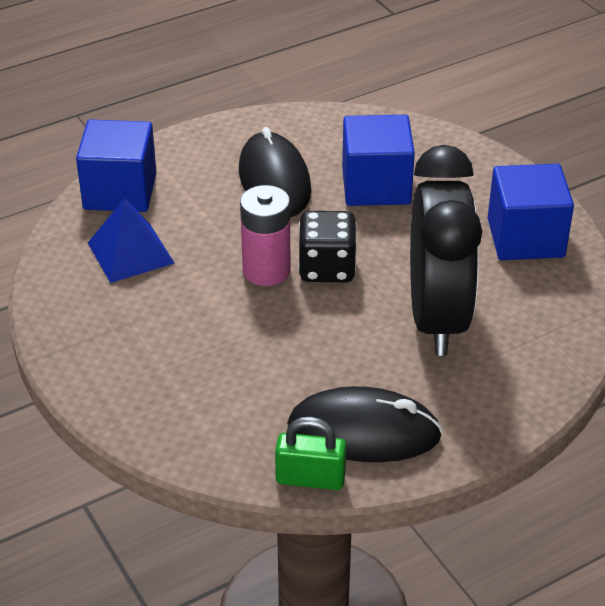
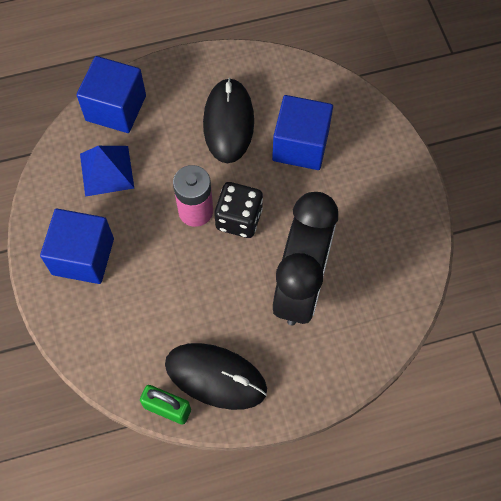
camera: 15 degrees right, 25 degrees up
(525, 238) = (392, 224): blue cube -> blue cube (83, 256)

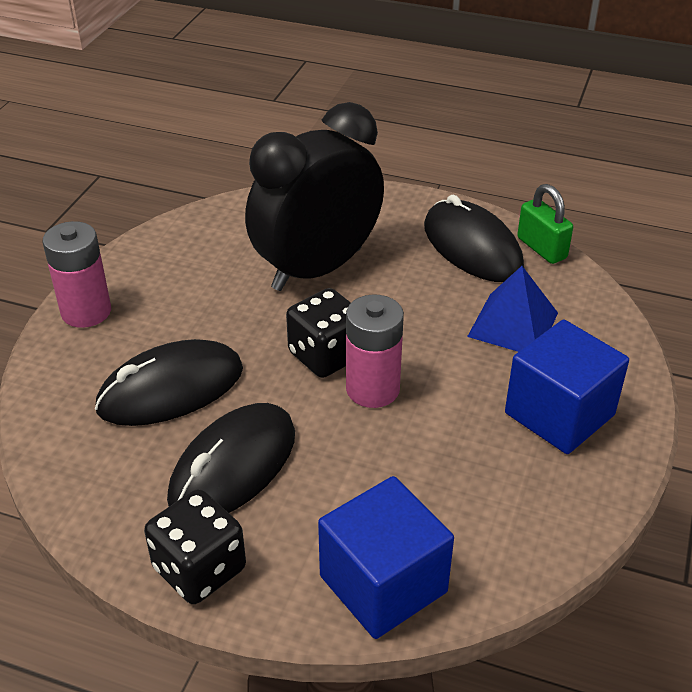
camera: 145 degrees left, 25 degrees down
(107, 170) = (460, 499): blue pyramid -> blue pyramid (513, 324)
(200, 69) = (199, 569): none -> black dice
(300, 145) = (171, 389): blue cube -> black mouse
(399, 165) = (86, 312): none -> pink battery

